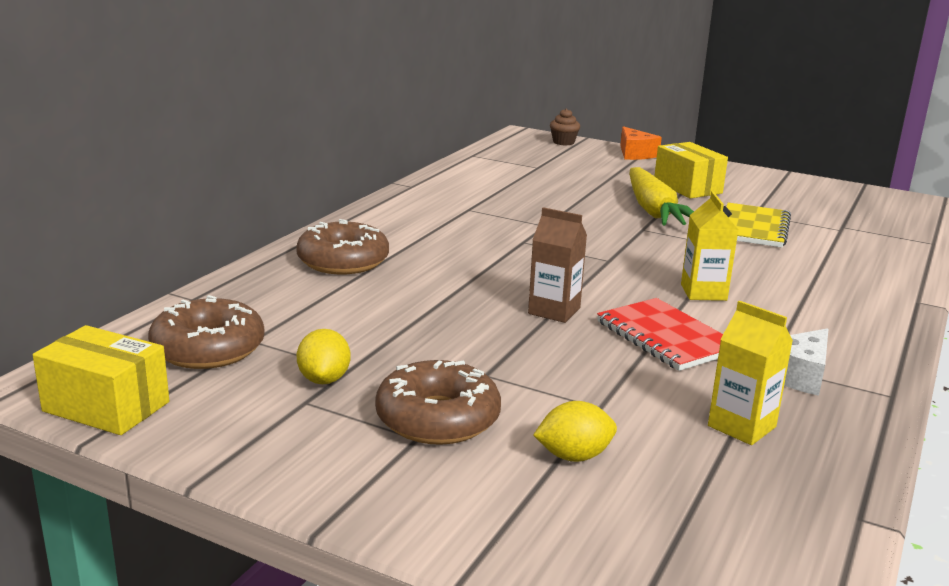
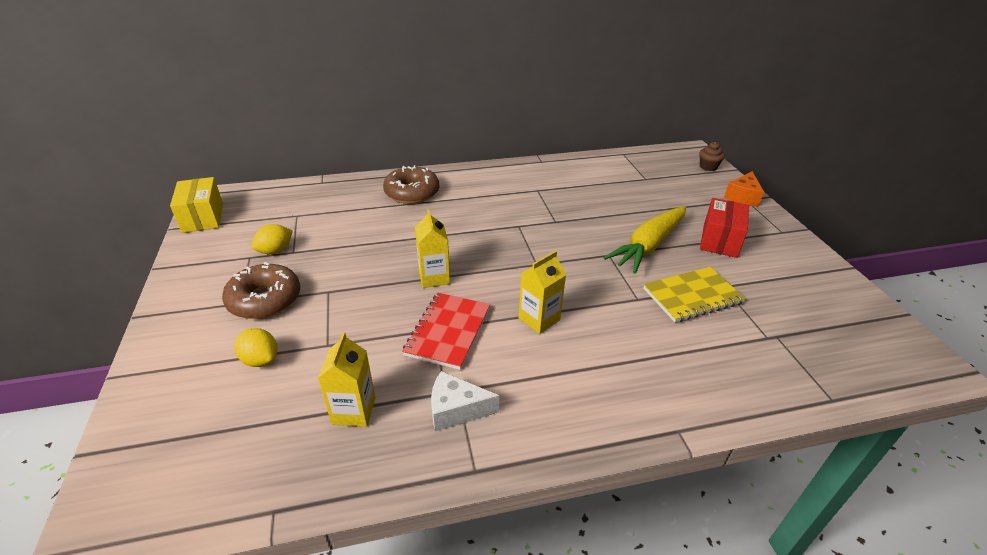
camera: 50 degrees right, 15 degrees up
(208, 349) = (276, 210): brown donut -> none
(554, 311) = (434, 277): brown carton -> yellow carton
(687, 187) = (719, 240): yellow box -> red box

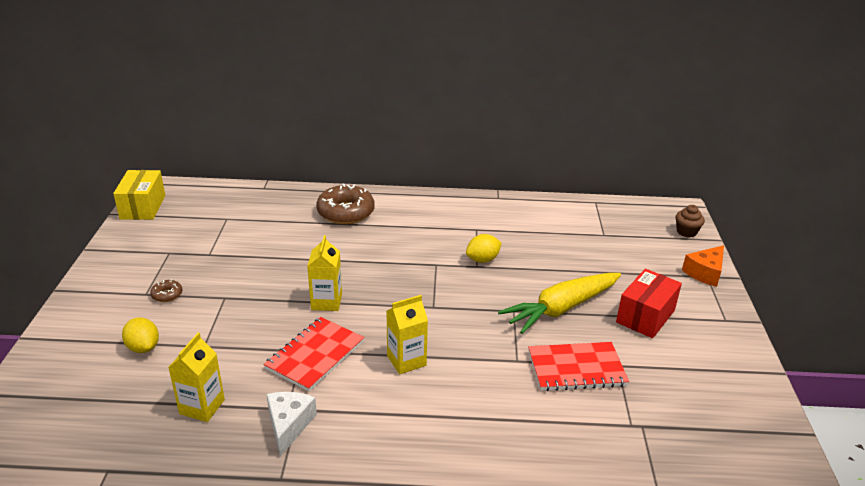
camera: 15 degrees right, 5 degrees down
(265, 299) = (167, 295): brown donut -> brown donut, size x0.45
(275, 251) = (194, 251): yellow lemon -> yellow lemon (482, 260)
(456, 409) = (289, 425): white cheese -> white cheese turned 75 degrees clockwise
(692, 296) = (576, 368): yellow notebook -> red notebook

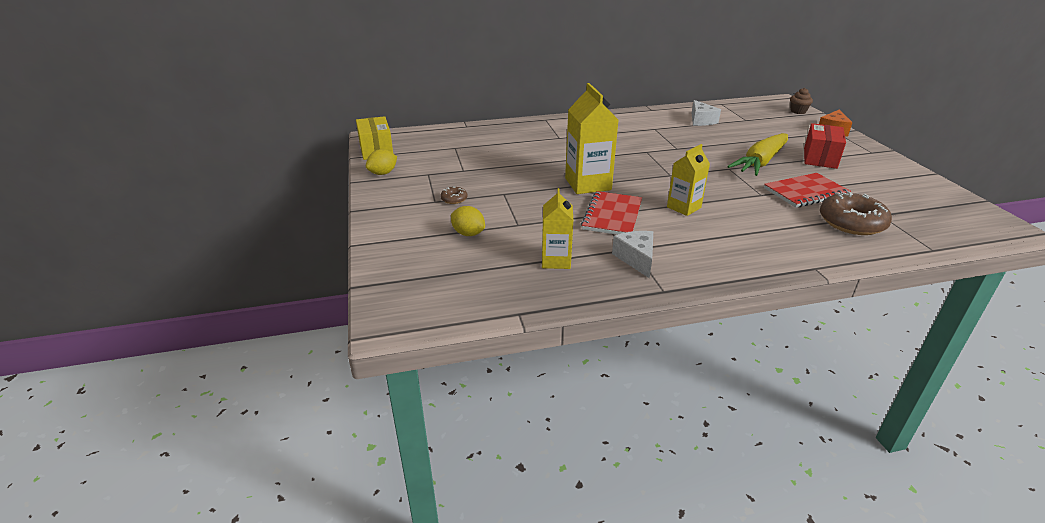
camera: 15 degrees left, 0 degrees up
(326, 302) = (588, 184): yellow carton -> yellow carton, size x1.61
(346, 212) = (547, 132): brown donut -> brown donut (851, 222)
(482, 260) = (677, 144): yellow lemon -> yellow lemon (383, 173)
(545, 226) = (701, 120): none -> white cheese

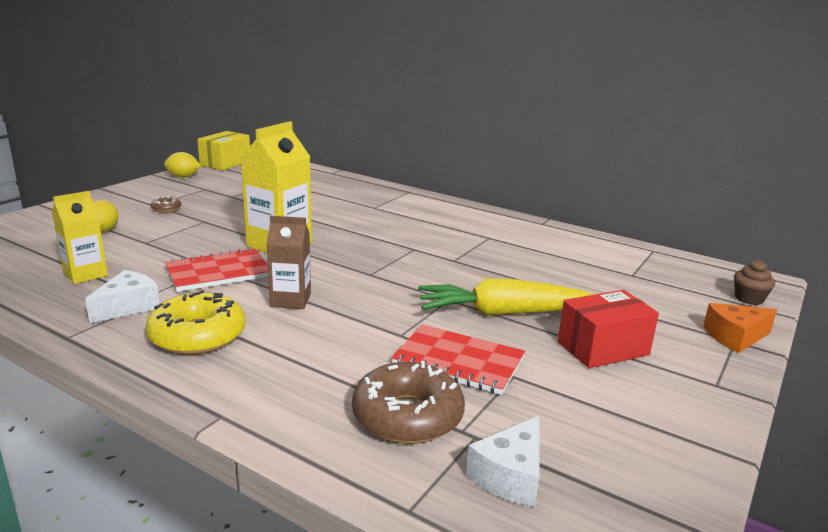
camera: 45 degrees right, 10 degrees down
(684, 207) = (290, 300): yellow carton -> brown carton
(701, 120) = (568, 252): white cheese -> white cheese (510, 476)
(707, 248) = (198, 336): none -> yellow donut

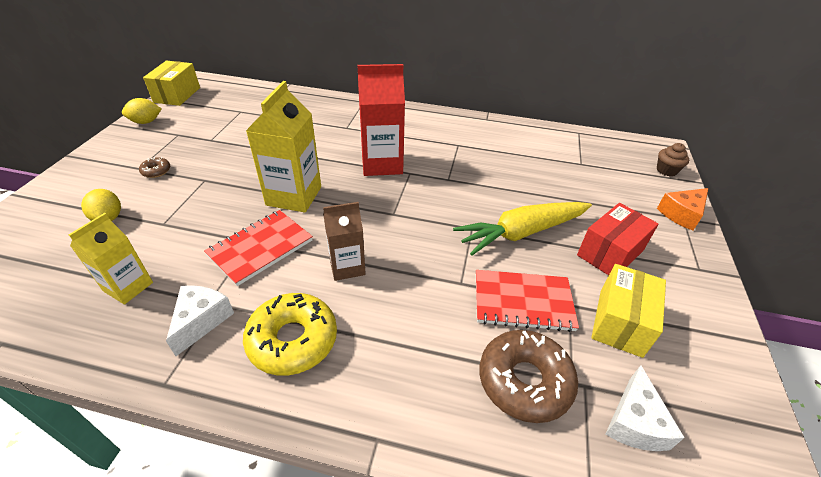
camera: 20 degrees left, 20 degrees up
(389, 238) = (382, 164): none -> red carton
(564, 401) = (620, 322): none -> yellow box

